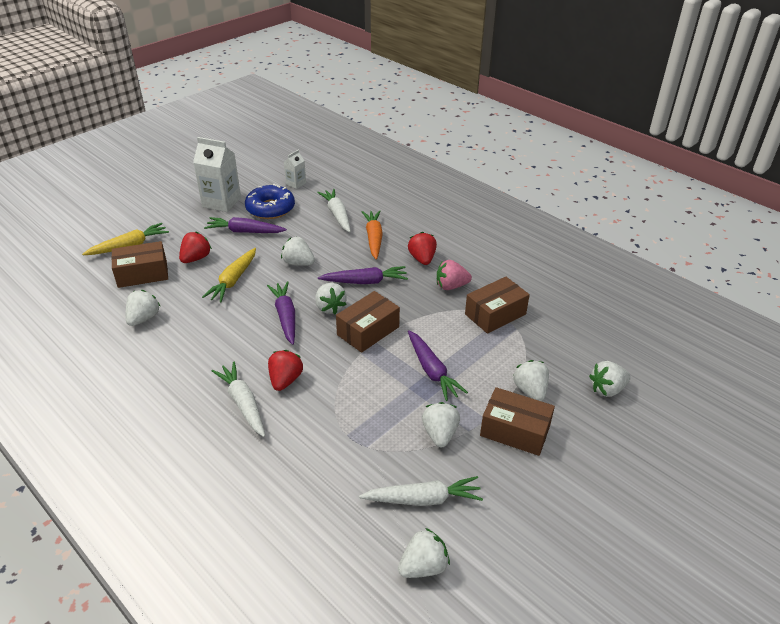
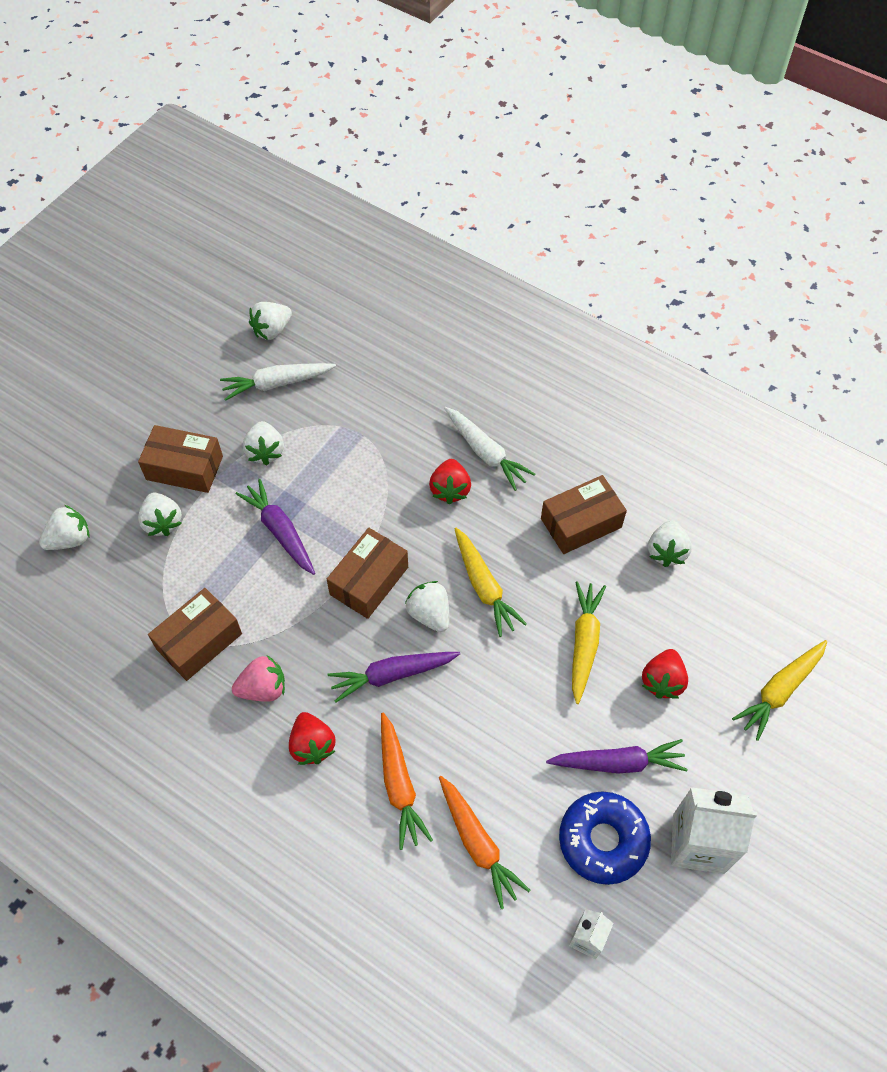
camera: 170 degrees right, 20 degrees up
(142, 274) = (720, 633): brown box -> brown box (581, 523)
(285, 316) = (484, 587): purple carrot -> yellow carrot
(298, 263) = (503, 699): white strawberry -> none
(337, 215) = (478, 844): white carrot -> orange carrot

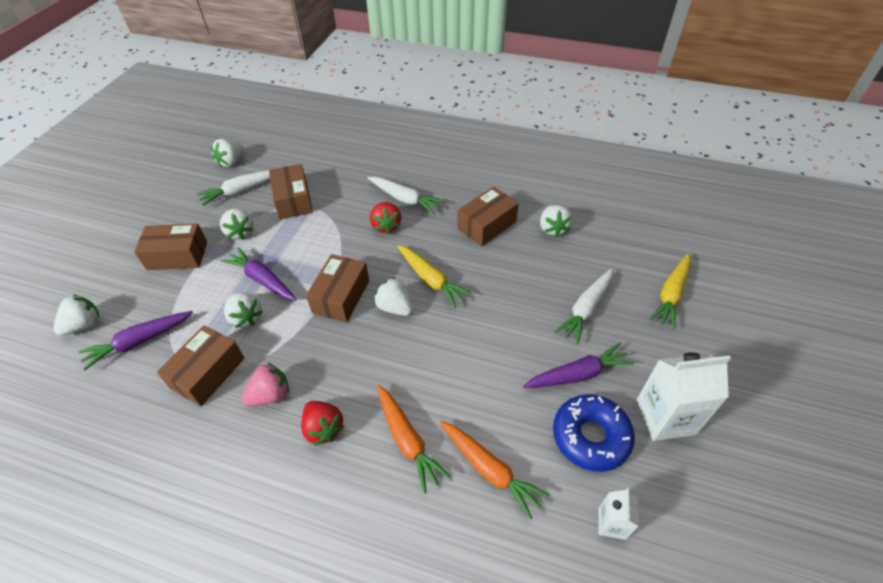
camera: 15 degrees left, 10 degrees down
(162, 522) = (164, 295): white strawberry -> white strawberry (246, 317)
(340, 417) = (293, 200): none -> brown box
(392, 675) = (377, 357): purple carrot -> purple carrot (139, 342)
(584, 643) = (518, 298): yellow carrot -> none
(662, 681) = (586, 309): red strawberry -> white carrot

